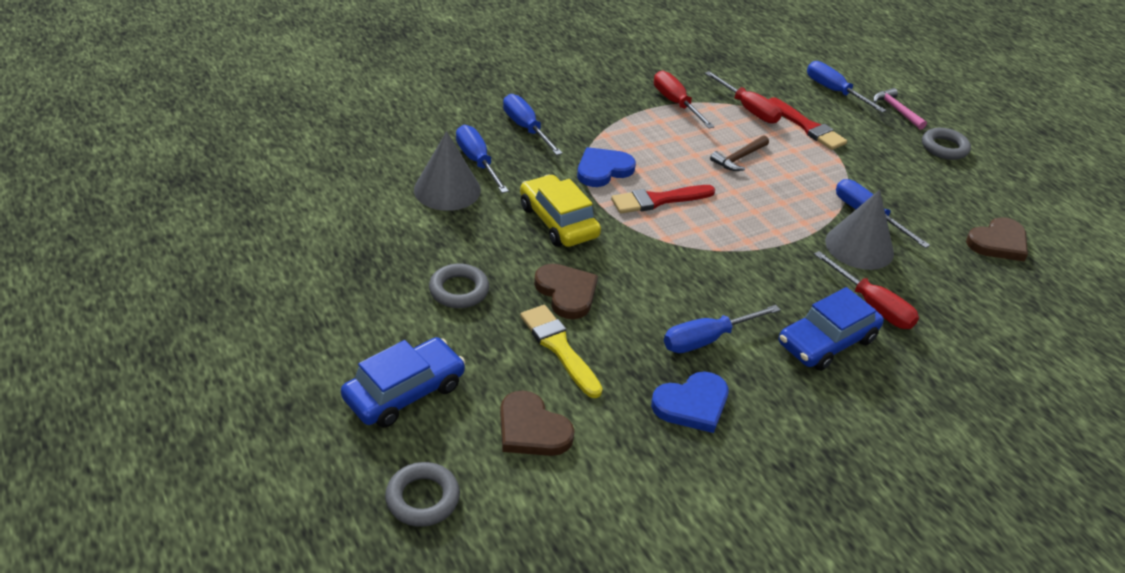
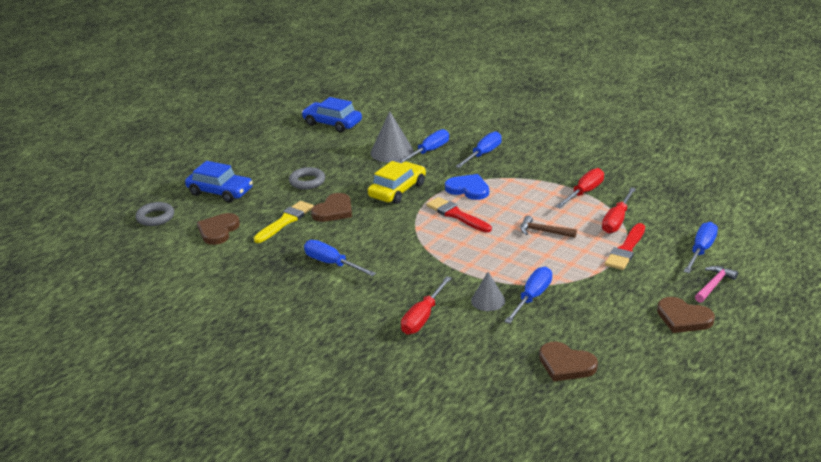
camera: 70 degrees right, 10 degrees down
(692, 404) = (271, 271): blue heart -> none
(827, 341) = (367, 306): blue car -> blue car (332, 123)
(859, 247) = (488, 300): grey cone -> grey cone, size x0.62
(944, 148) = (683, 318): grey ring -> brown heart

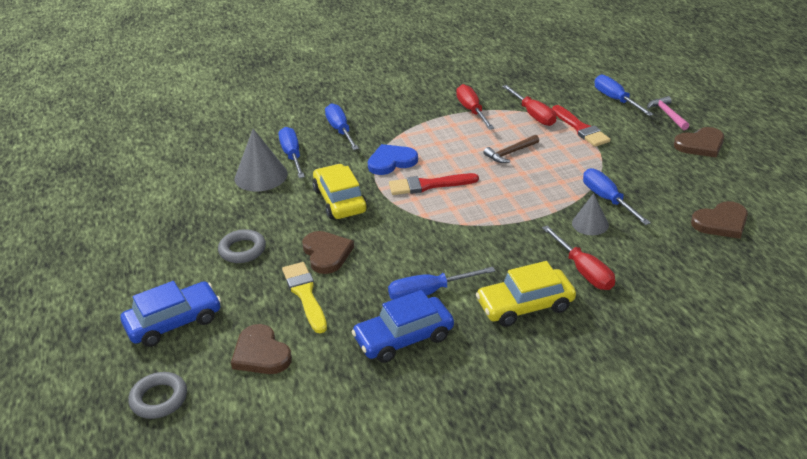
camera: 55 degrees left, 5 degrees up
(332, 123) = (144, 189): blue car -> blue car (404, 338)
(356, 306) = (525, 306): none -> yellow car

